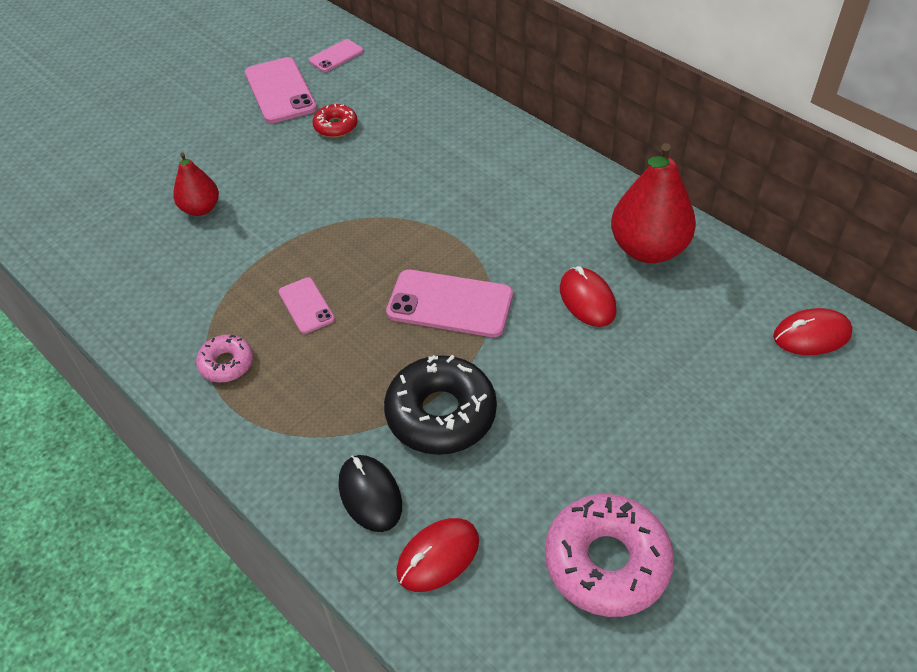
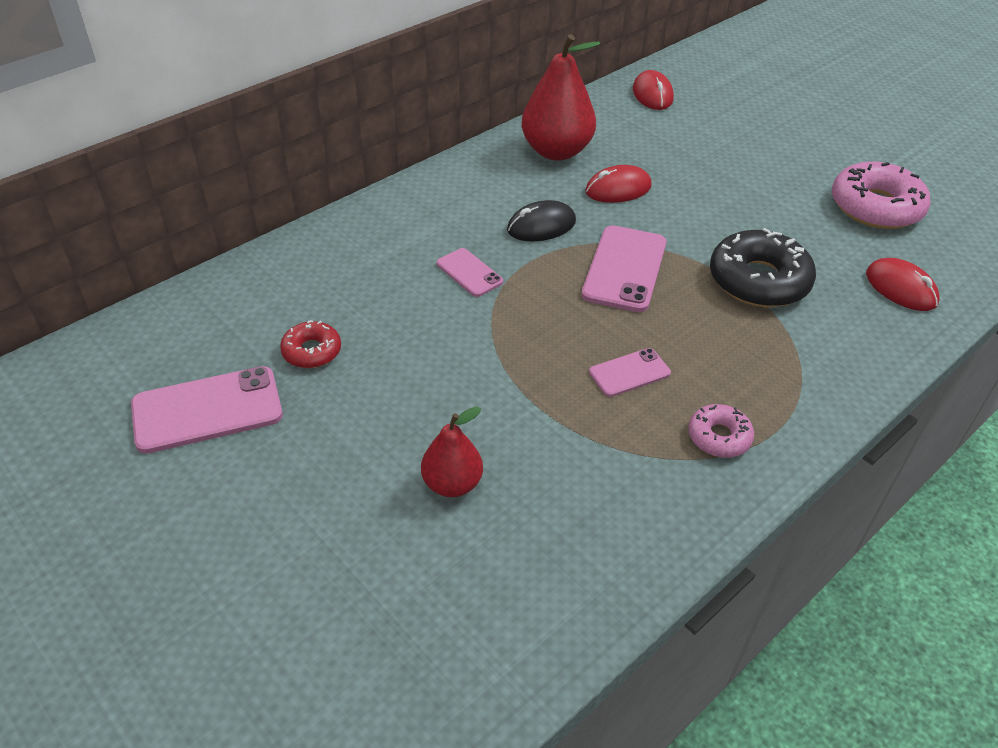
camera: 90 degrees left, 5 degrees down
(336, 56) = (147, 352): pink phone -> pink phone (469, 273)
(370, 495) = (855, 326): black mouse -> black mouse (541, 226)

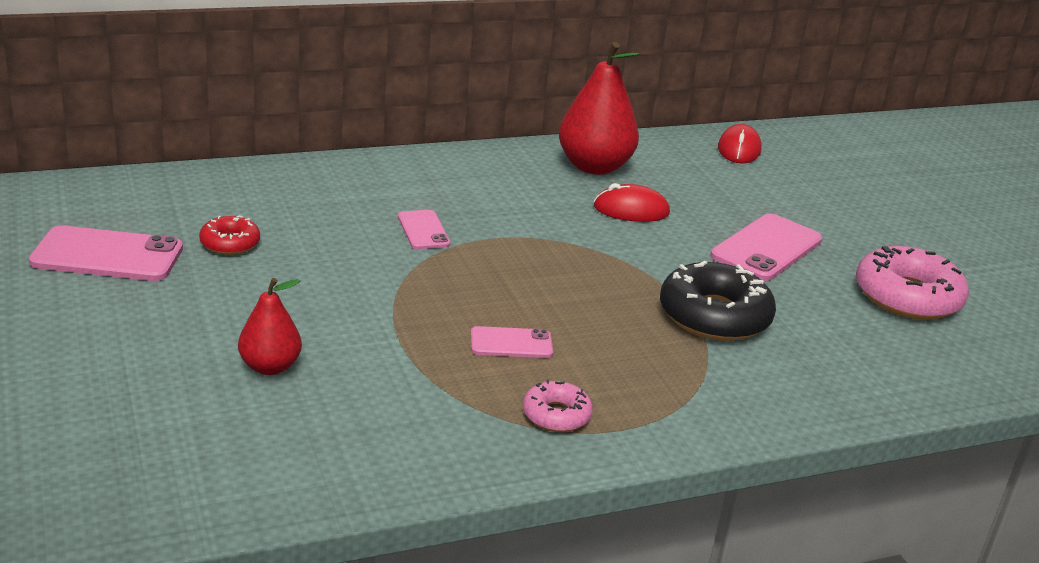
camera: 20 degrees right, 15 degrees down
(541, 226) = (526, 216): black mouse -> none
(625, 269) = (580, 269): pink phone -> pink phone (766, 248)
(901, 288) = (871, 366): red mouse -> none

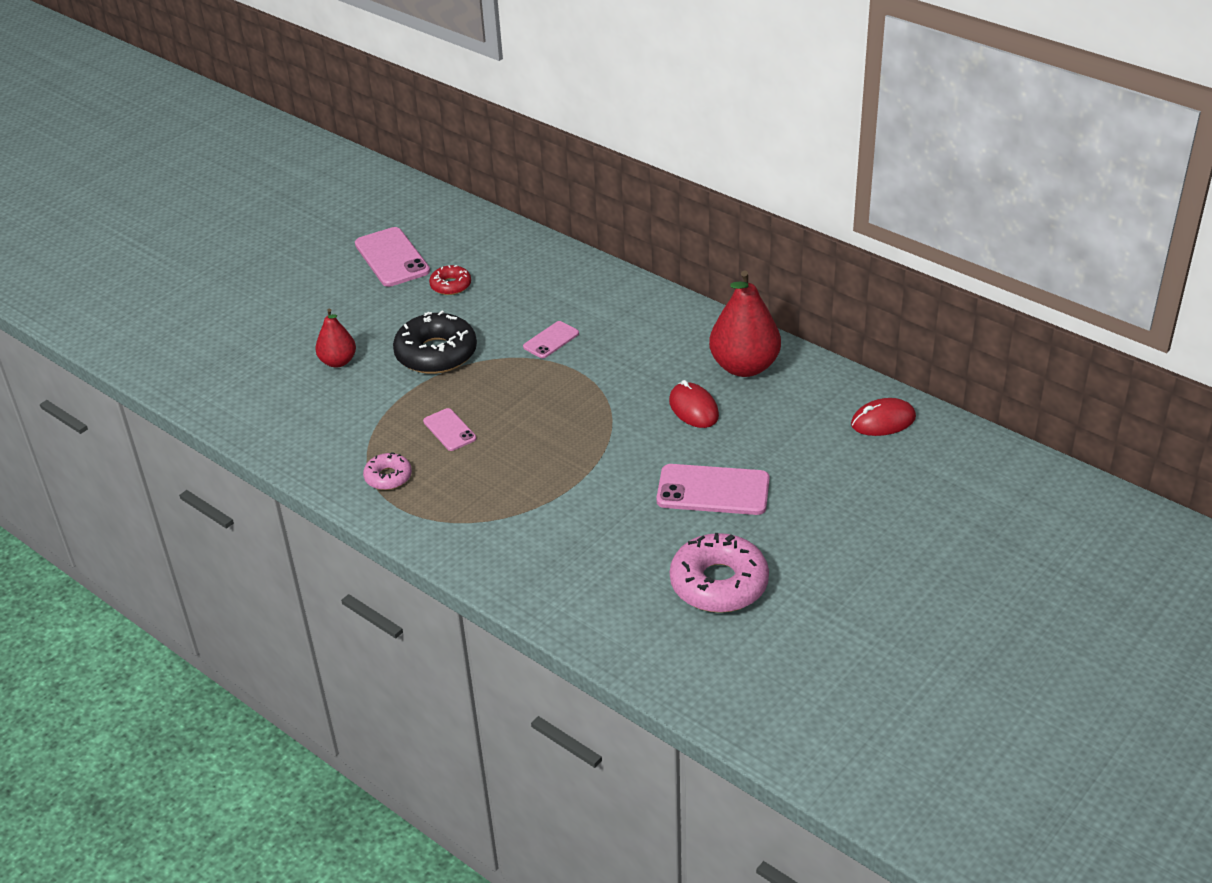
camera: 65 degrees right, 10 degrees up
(714, 316) = (577, 498): black donut -> black donut (436, 353)

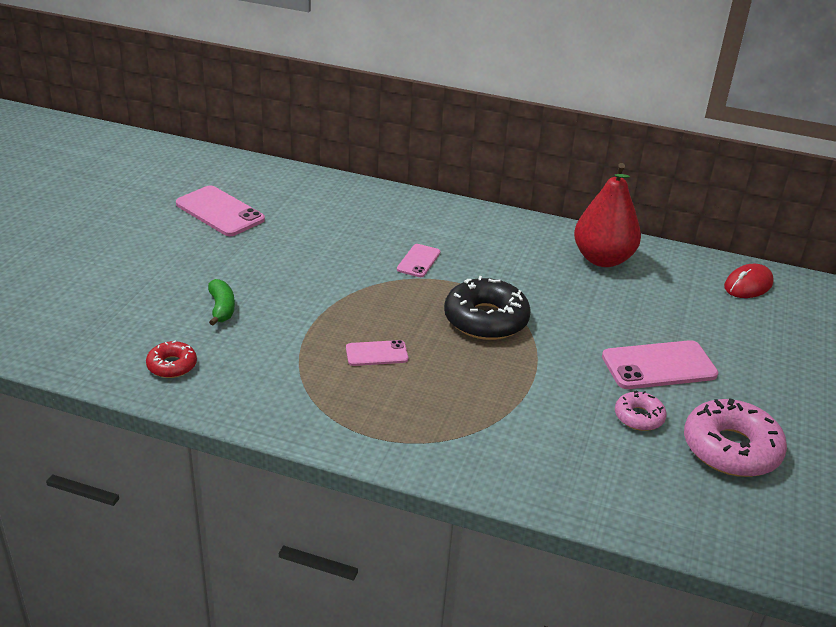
camera: 25 degrees left, 5 degrees down
(338, 361) = (221, 308): red pear -> green banana
(388, 477) = (343, 409): pink donut -> pink donut (639, 417)
(436, 353) = (317, 287): black donut -> black donut (486, 319)
(449, 430) = (376, 353): pink phone -> pink phone turned 45 degrees counterclockwise
(450, 285) = (292, 228): red donut -> red donut (172, 365)
(693, 408) = (587, 299): red mouse -> none

